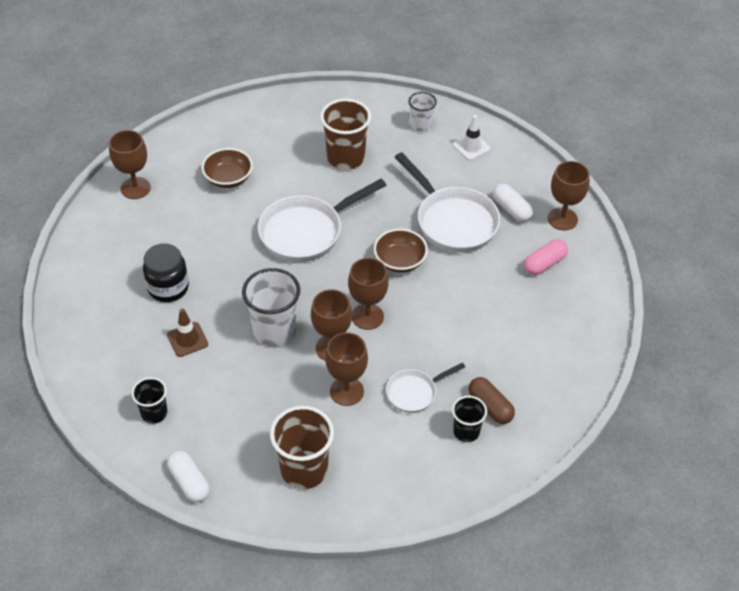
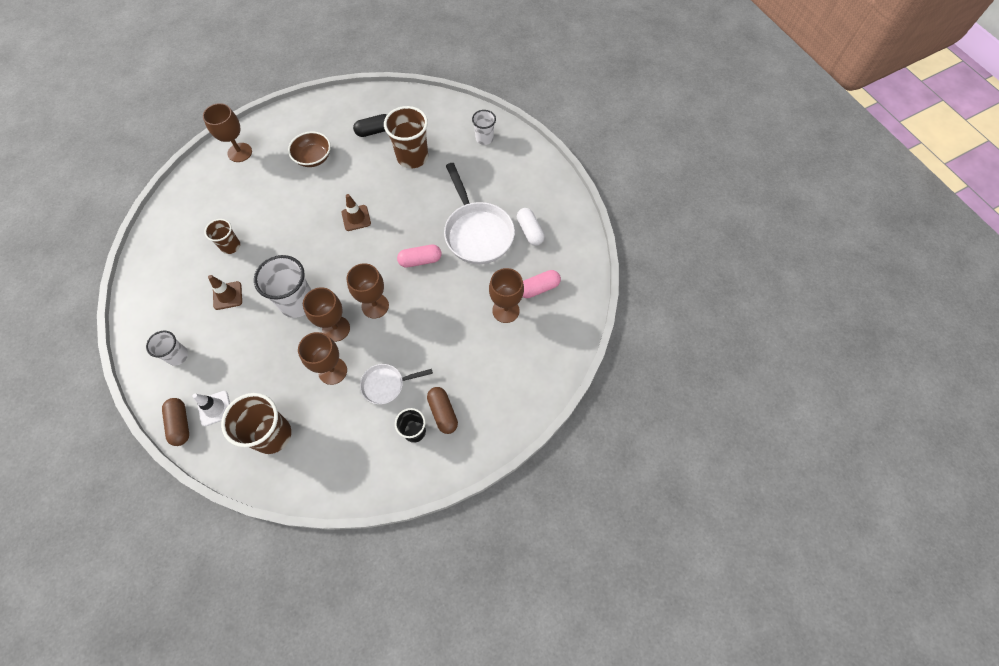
camera: 15 degrees right, 15 degrees up
(154, 413) = (177, 356): black cup -> white cup
(168, 288) = (230, 246): black jar -> brown cup
(189, 482) = (180, 424): white capsule -> brown capsule
(289, 139) = (374, 131): none -> black capsule
(306, 231) = (356, 218): white pan -> brown traffic cone
(400, 261) = (420, 260): brown bowl -> pink capsule
(471, 147) = (518, 166): white traffic cone -> white traffic cone (215, 408)
(562, 219) = (569, 249): brown goblet -> brown goblet (505, 310)

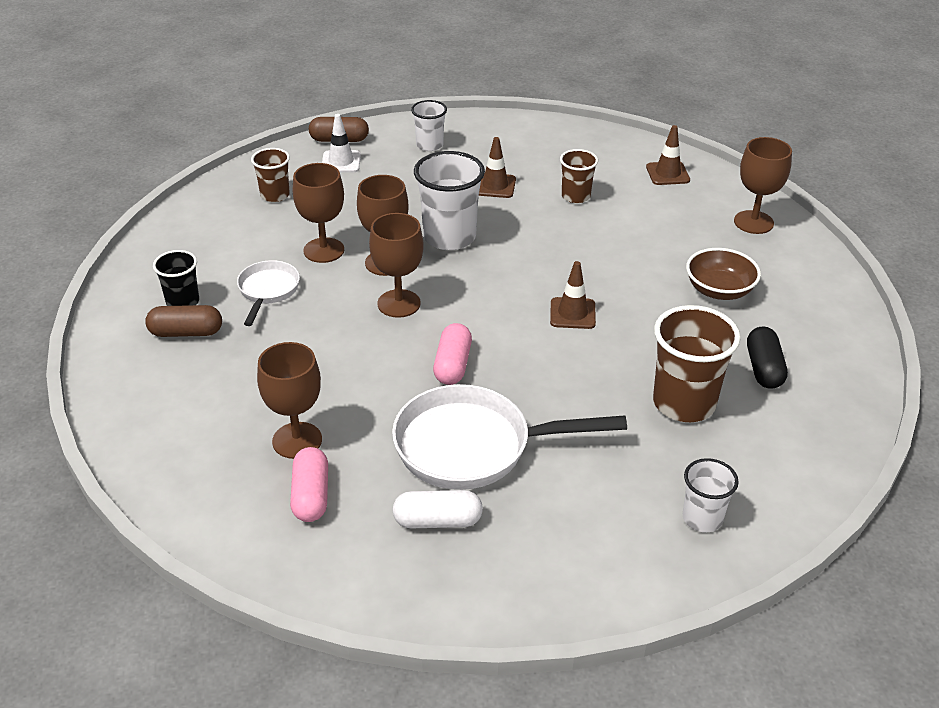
camera: 110 degrees right, 25 degrees down
(191, 203) = (667, 174): none -> brown traffic cone
(272, 435) = (275, 195): brown cup -> brown cup, size x0.58

